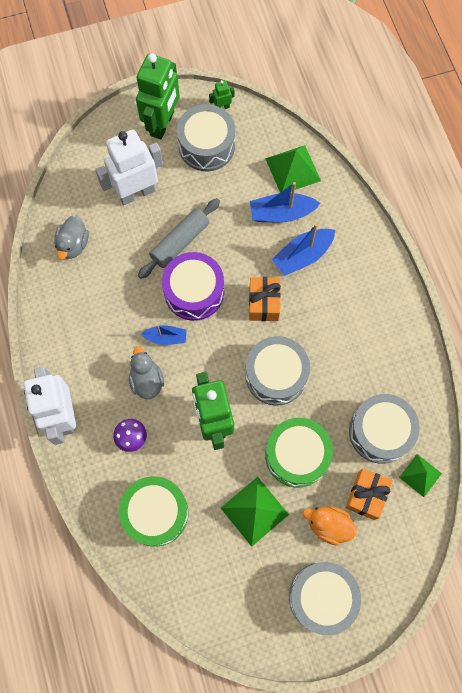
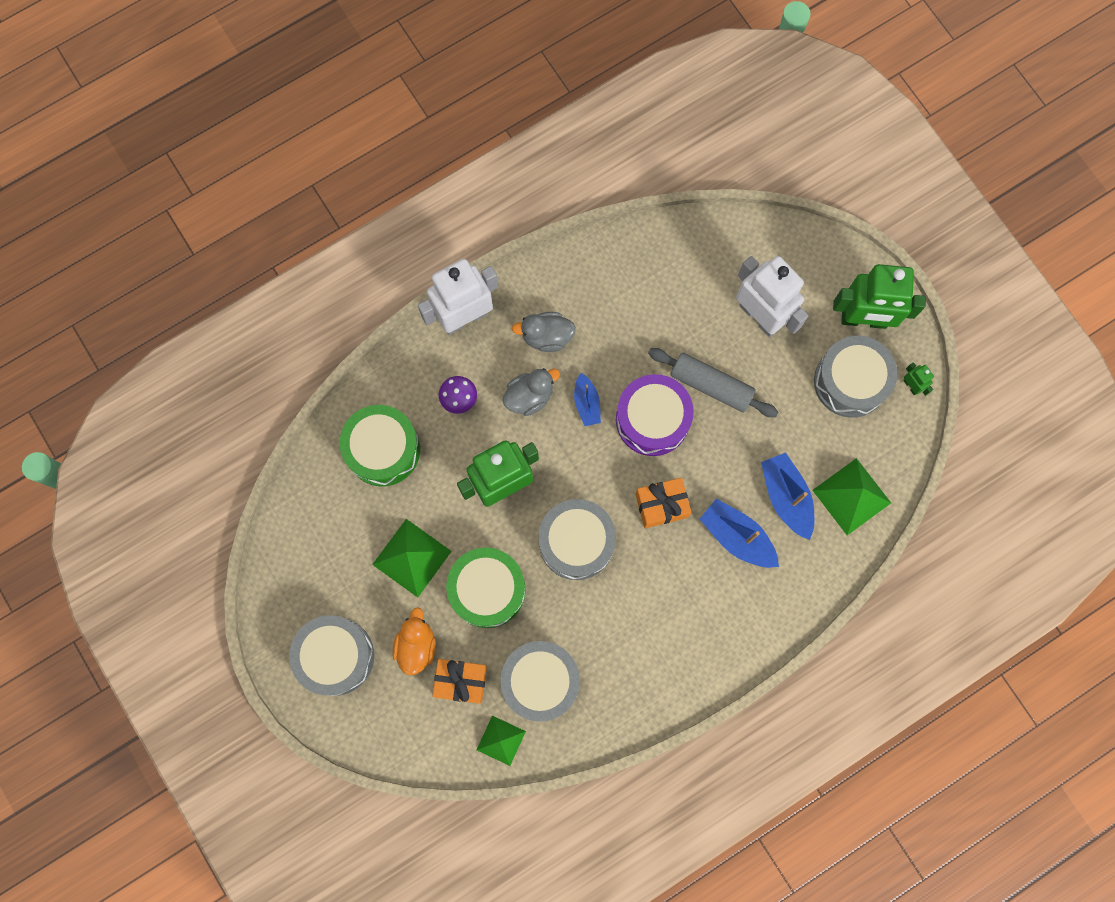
camera: 75 degrees right, 5 degrees up
(73, 245) = (671, 264): grey duck -> grey duck (546, 337)

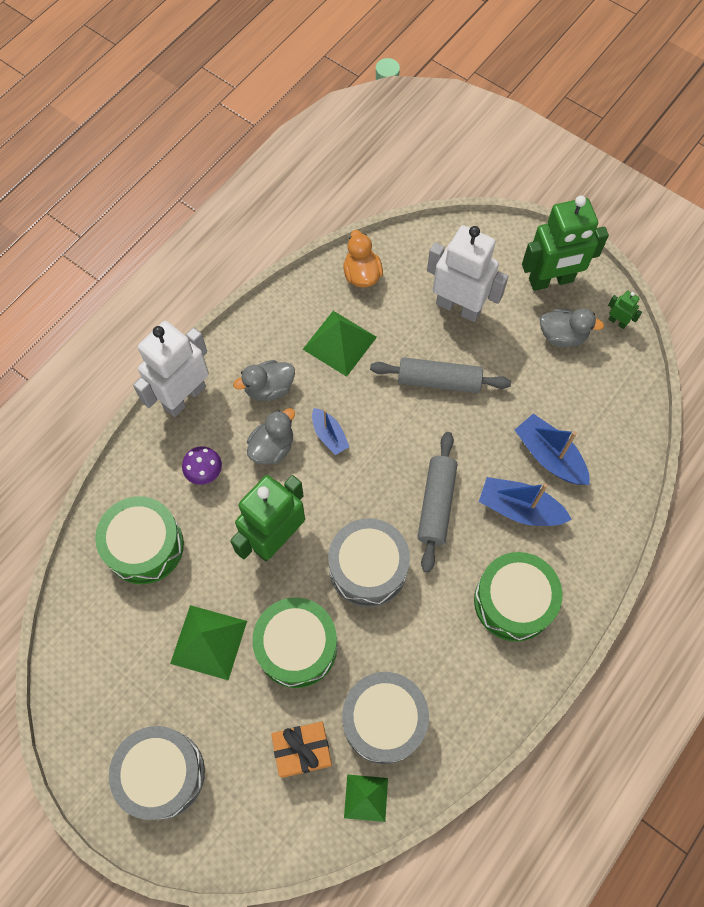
camera: 20 degrees left, 10 degrees down
(416, 645) = (243, 730): orange duck -> orange duck (362, 274)
(652, 420) = (397, 429): purple drum -> none
(661, 505) = (436, 504): orange gift -> grey rolling pin
(696, 620) = (513, 601): none -> green drum
(850, 381) = (562, 336): grey drum -> grey duck
(851, 496) = (608, 434): green pyramid -> green pyramid (339, 343)

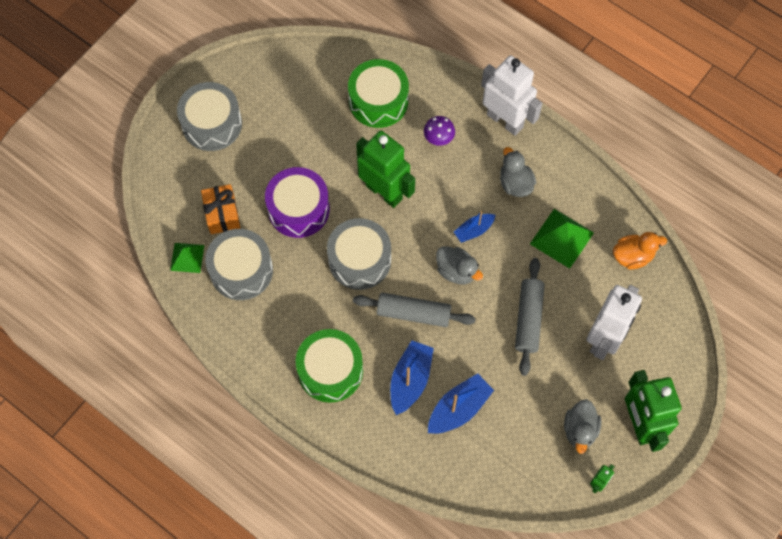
camera: 90 degrees right, 0 degrees up
(209, 642) = (304, 149): green pyramid -> none
(272, 447) = (462, 187): grey duck -> grey duck (456, 271)
(297, 646) = (298, 209): green drum -> purple drum

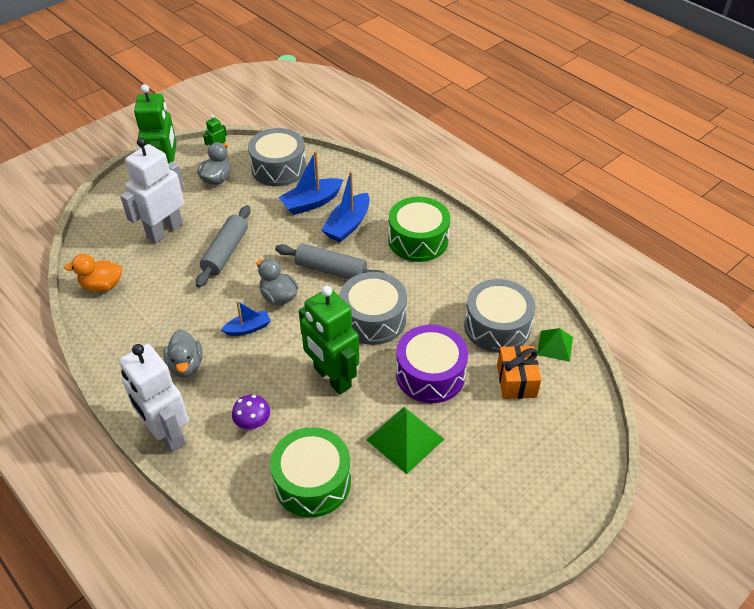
camera: 170 degrees left, 20 degrees down
(212, 124) = (528, 485): grey drum -> grey drum (278, 168)
(562, 238) = (162, 310): green pyramid -> green pyramid (405, 439)

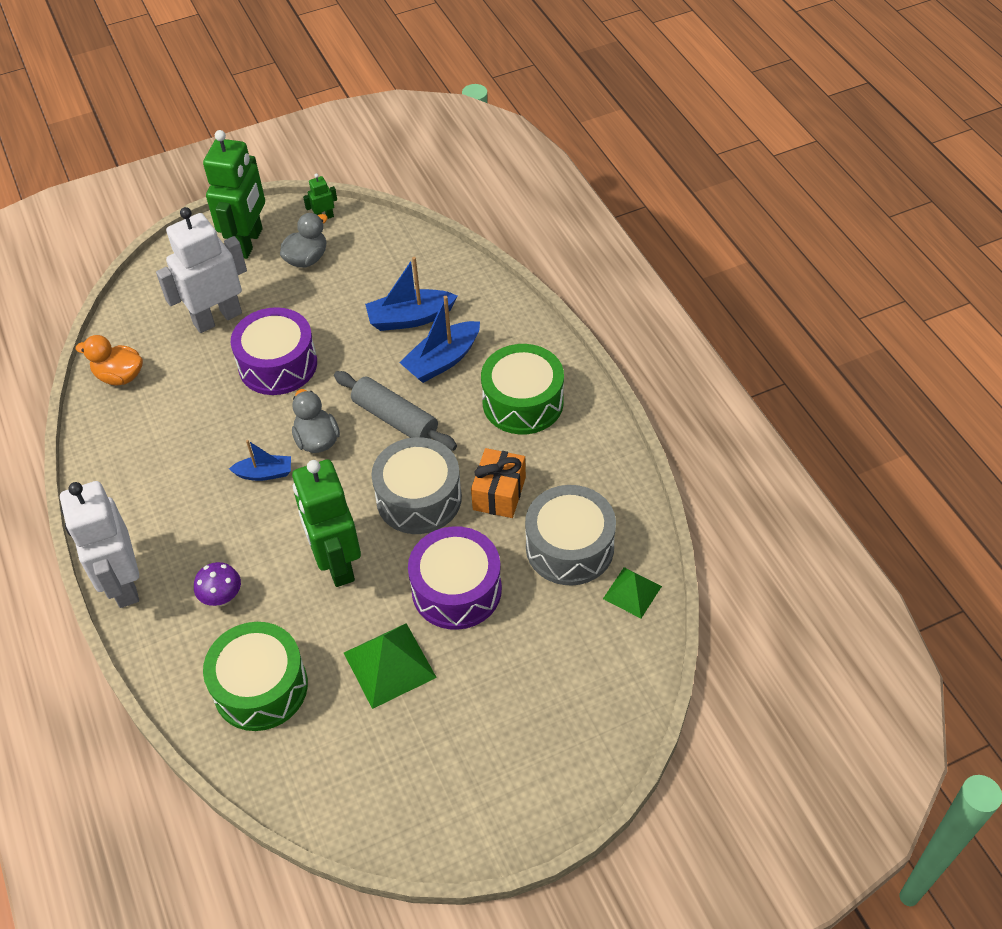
camera: 20 degrees right, 5 degrees up
(186, 365) = (175, 503): grey duck -> none
(225, 252) = (278, 364): grey rolling pin -> purple drum
(278, 168) = (389, 259): grey drum -> none
(516, 381) = (559, 627): orange gift -> orange gift (499, 493)

